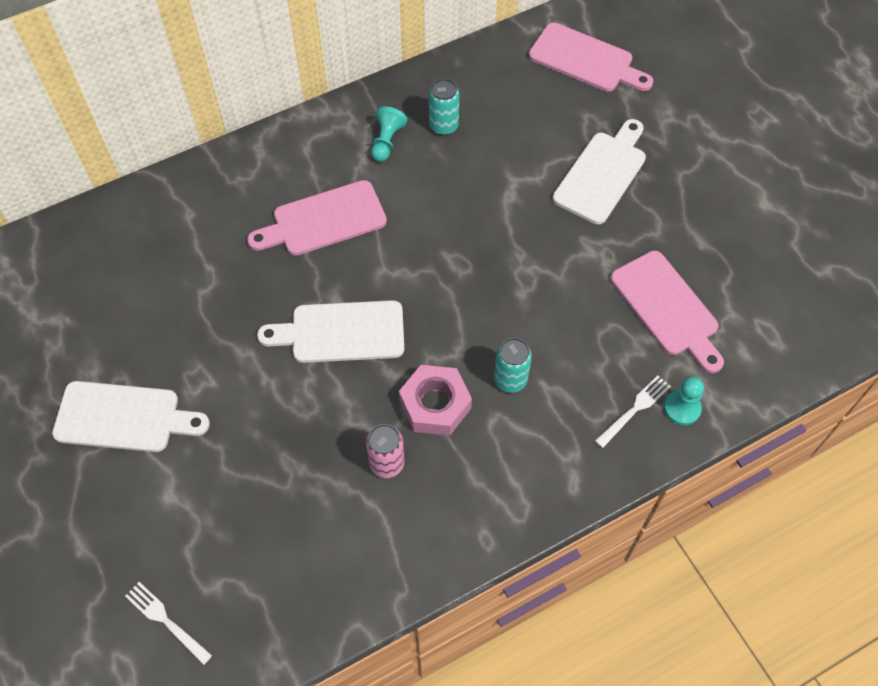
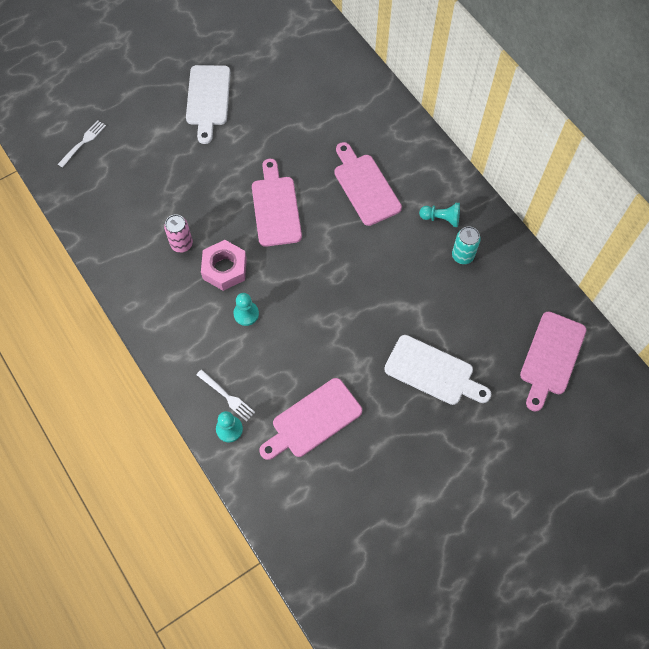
camera: 85 degrees right, 5 degrees up
(341, 332) = (276, 207): white cutting board -> pink cutting board
(510, 379) = (246, 314): turquoise can -> turquoise pawn

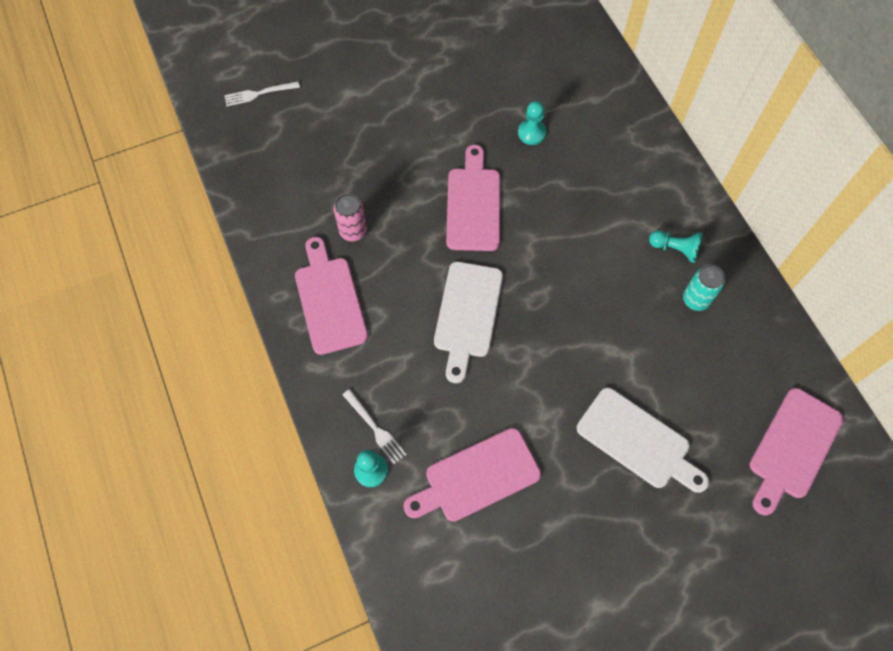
camera: 10 degrees right, 0 degrees up
(83, 142) = (259, 94): white fork -> white fork turned 150 degrees counterclockwise
(208, 99) = (414, 64): white cutting board -> white cutting board (467, 315)
(224, 268) = (399, 269): pink nut -> none
(246, 314) = (416, 329): turquoise pawn -> turquoise pawn (531, 133)
(365, 186) = (586, 195): pink cutting board -> pink cutting board (329, 300)

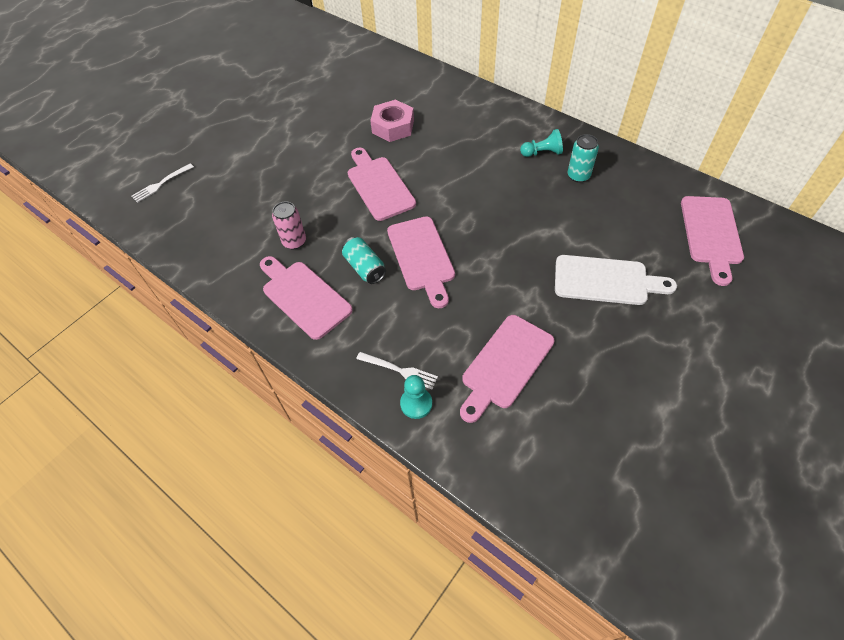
camera: 25 degrees left, 10 degrees down
(405, 297) = (365, 268): none -> turquoise can
(467, 315) = (422, 257): white cutting board -> pink cutting board
(531, 133) = (393, 126): turquoise pawn -> pink nut

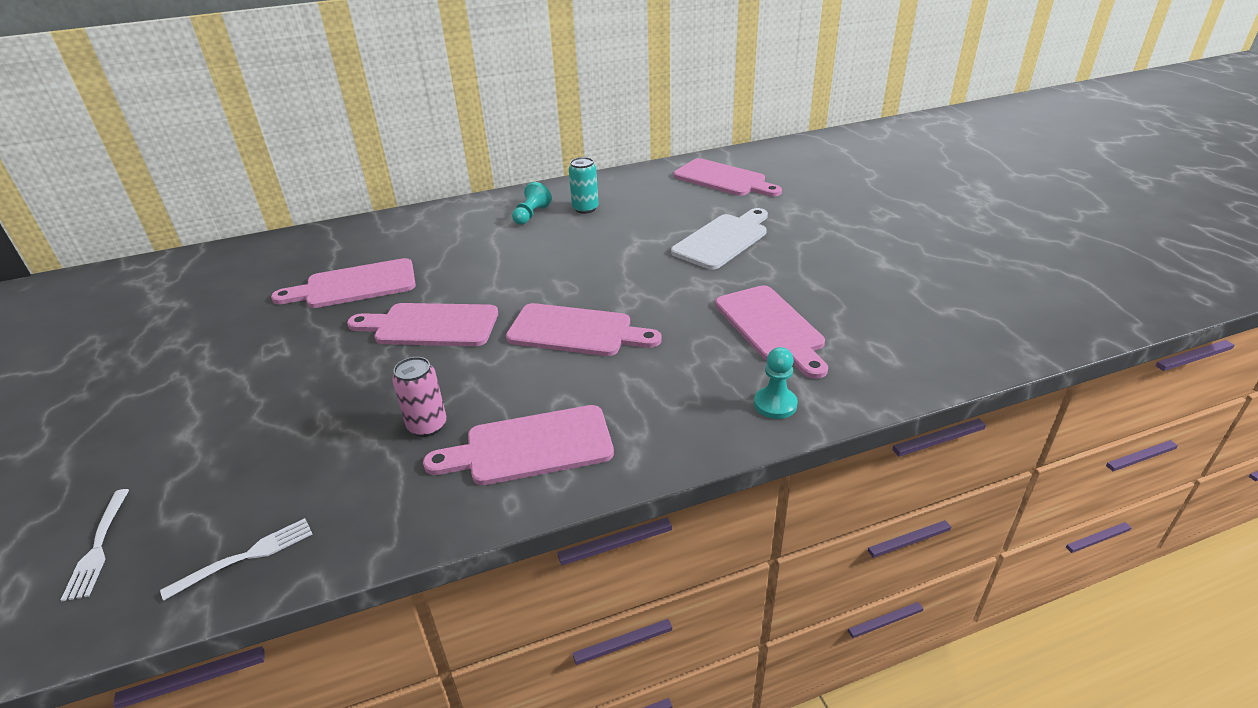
camera: 60 degrees left, 20 degrees down
(365, 268) = (543, 378): turquoise can -> none
(393, 126) = (354, 285): pink nut -> pink cutting board
(399, 370) = (719, 401): white fork -> white fork (245, 557)

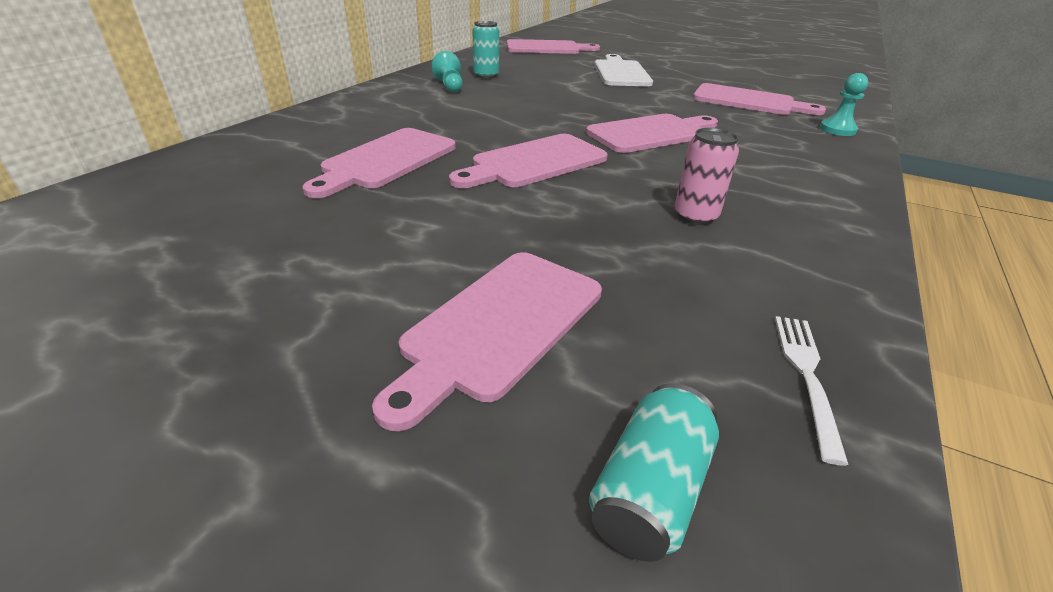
camera: 45 degrees left, 0 degrees up
(98, 546) = (650, 490): white fork -> turquoise can
(530, 447) = (787, 196): pink cutting board -> pink cutting board (499, 326)

